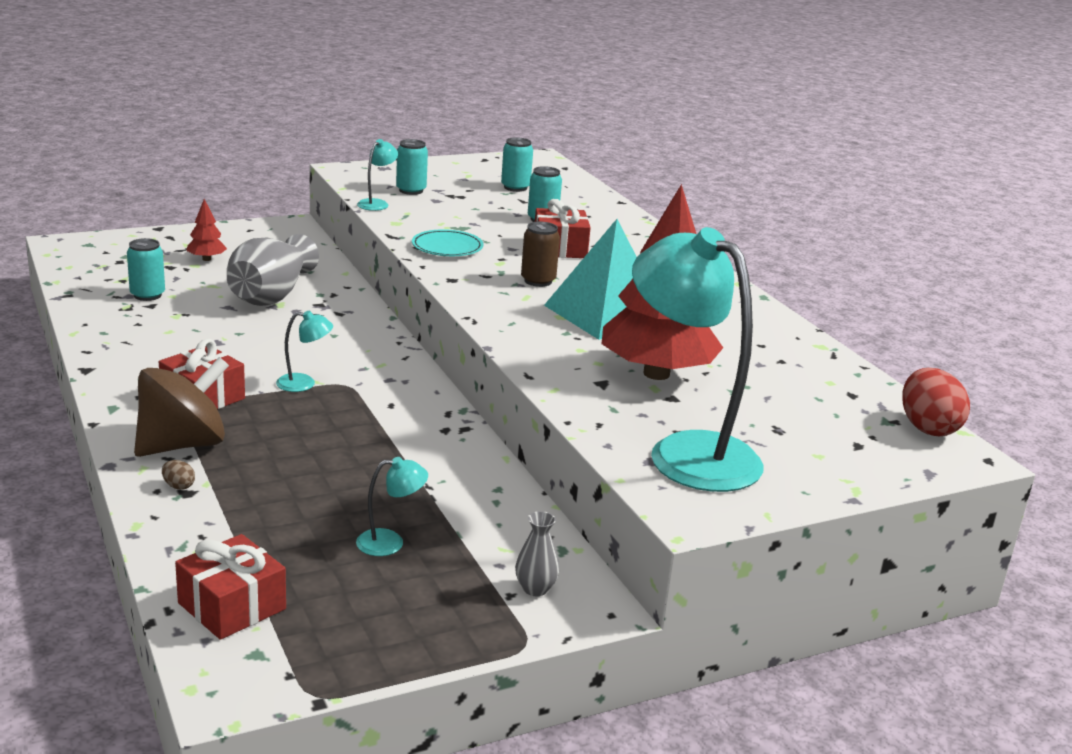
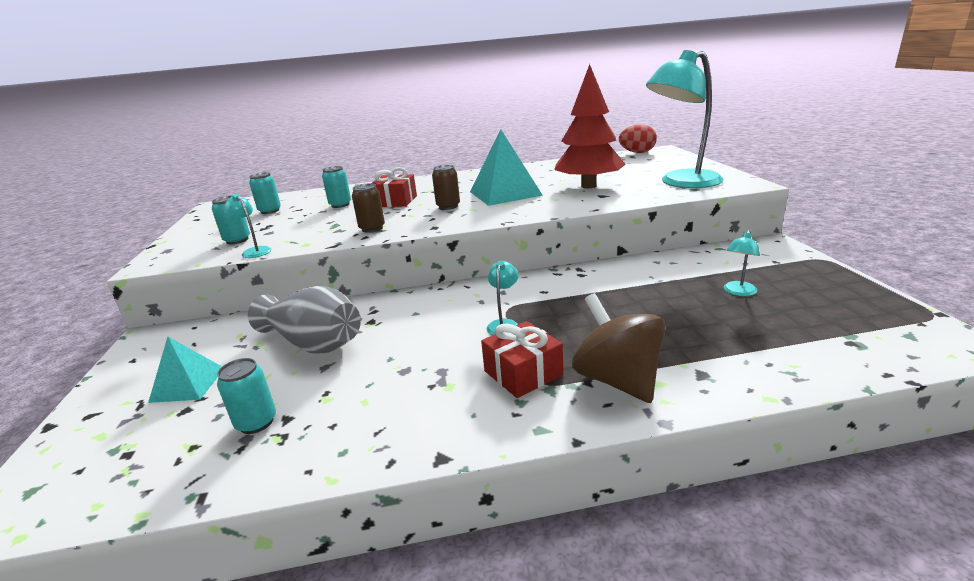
camera: 70 degrees left, 0 degrees up
(178, 486) = (693, 378): brown egg -> none
(207, 259) = (188, 384): red tree -> turquoise pyramid
(232, 606) = (859, 346): red gift -> none
(390, 542) = (738, 292): turquoise lamp -> turquoise lamp turned 150 degrees counterclockwise
(447, 247) = (372, 228): turquoise plate -> brown can
(535, 589) = (765, 255): grey vase -> none

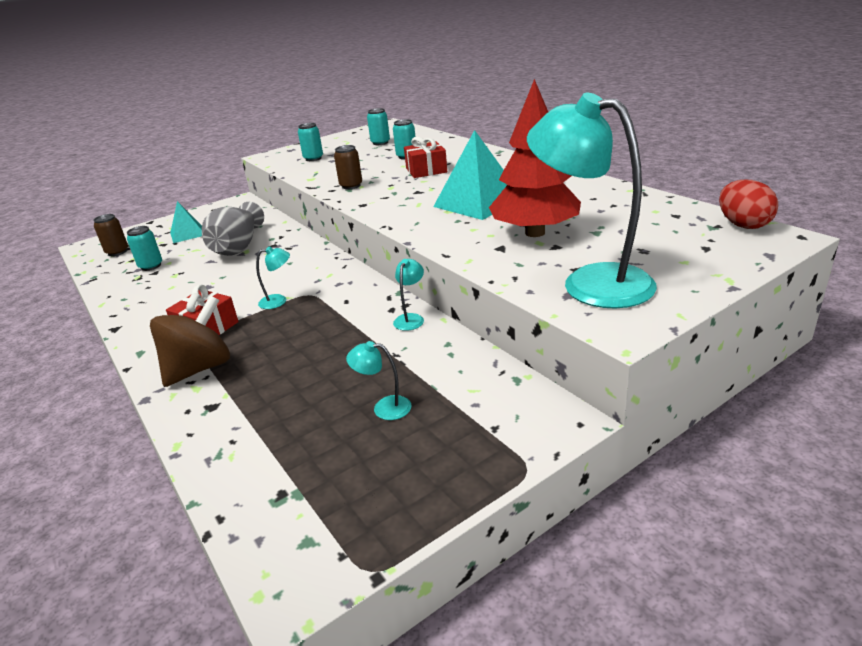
camera: 65 degrees right, 5 degrees up
(254, 251) = (293, 170): turquoise lamp -> turquoise lamp (411, 318)
(448, 206) = (421, 192): brown can -> brown can (117, 252)

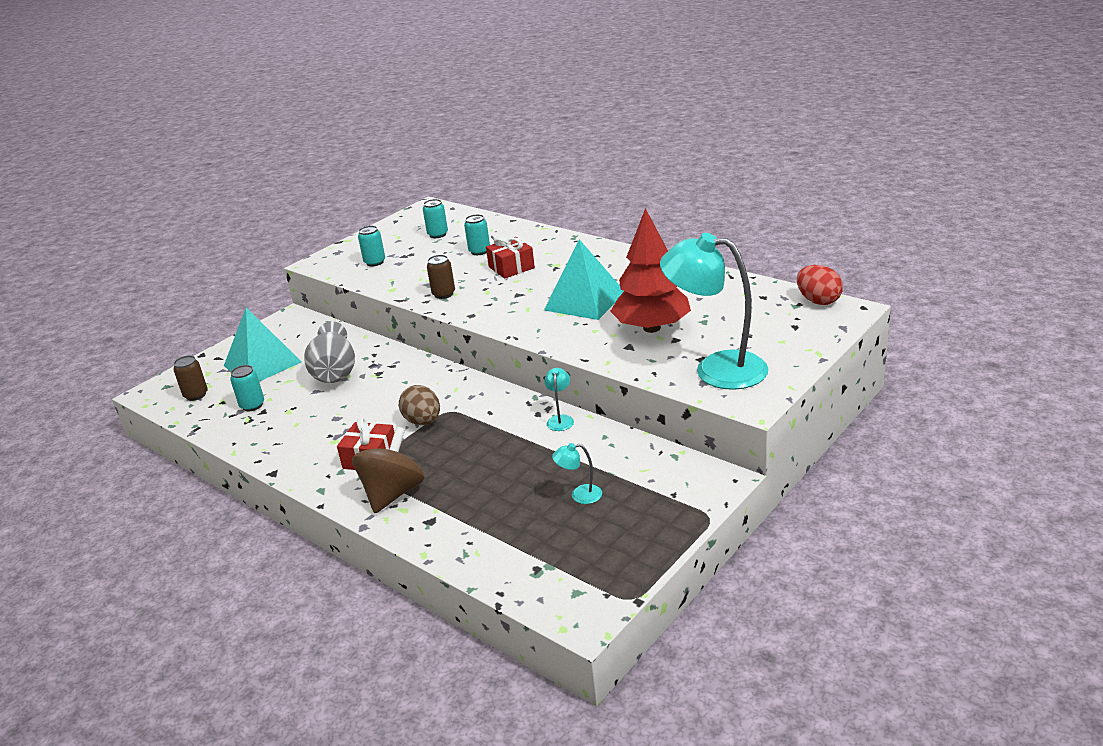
camera: 15 degrees left, 0 degrees up
(187, 234) = (262, 364): turquoise pyramid -> turquoise pyramid, size x1.70
(279, 301) = (423, 421): turquoise lamp -> brown egg

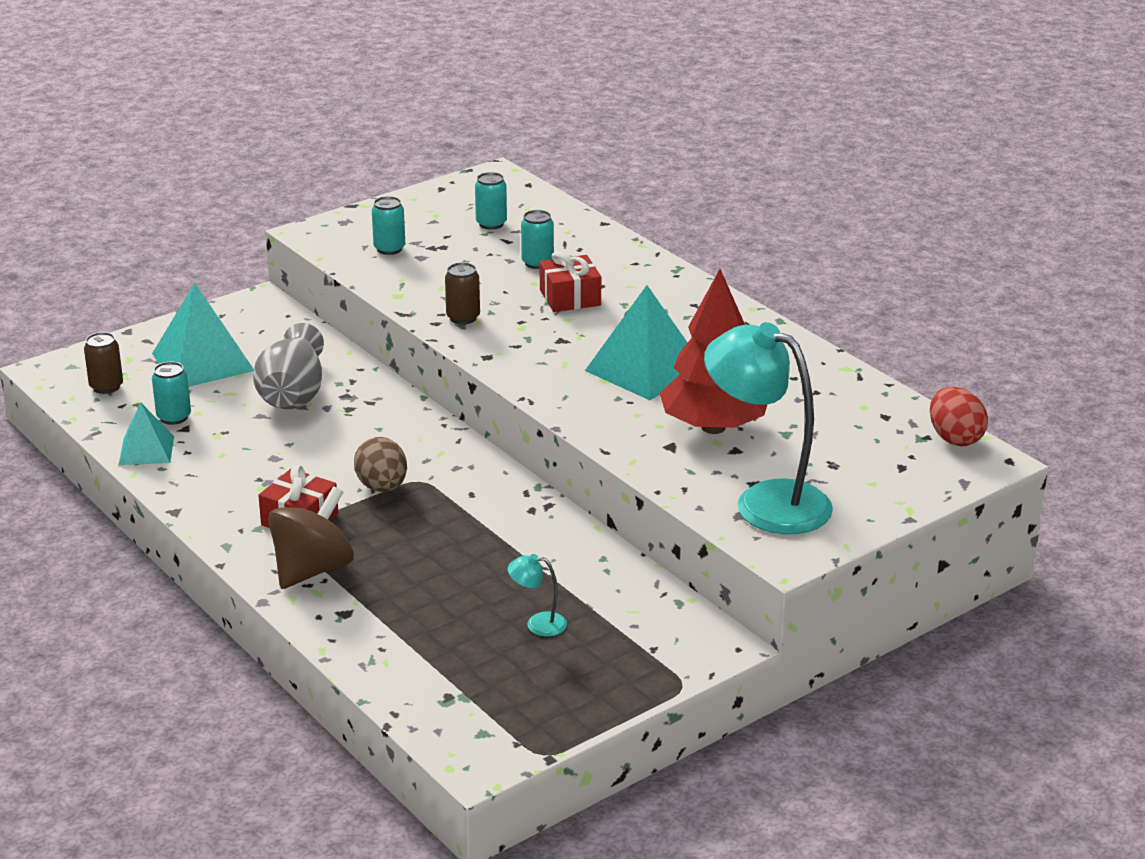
camera: 10 degrees right, 0 degrees up
(238, 433) = (146, 450): none -> turquoise pyramid
(560, 419) = (557, 524): turquoise lamp -> none

